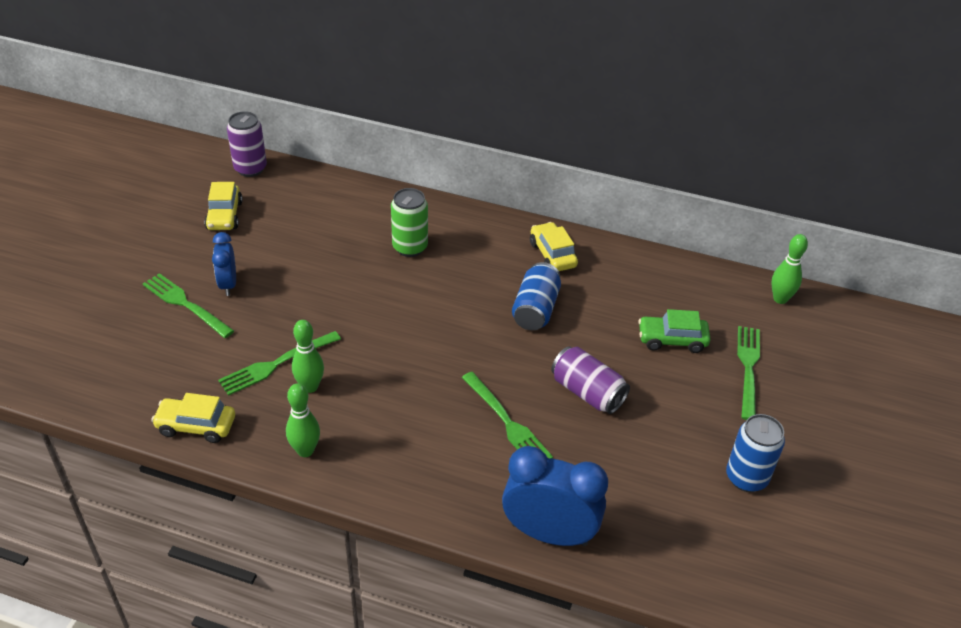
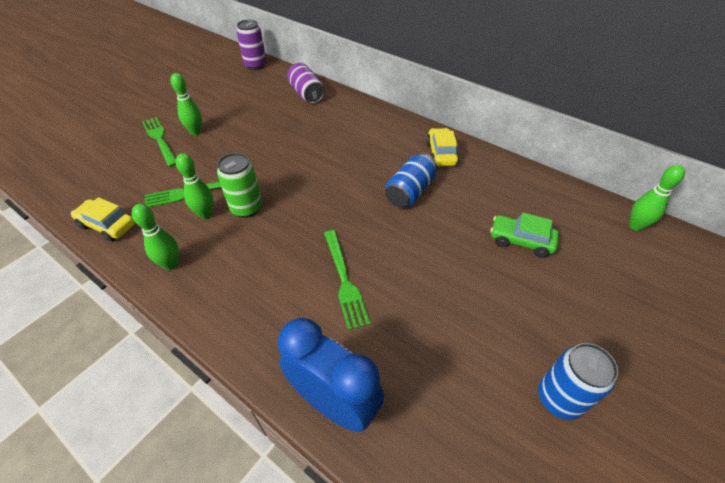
camera: 20 degrees right, 5 degrees up
(224, 216) = (221, 90): yellow car -> none
(228, 284) = (196, 132): blue clock -> green bowling pin
(410, 247) = (334, 130): green can -> green can (246, 208)
(587, 392) = (426, 270): purple can -> purple can (306, 94)
(748, 368) = (588, 283): green fork -> none

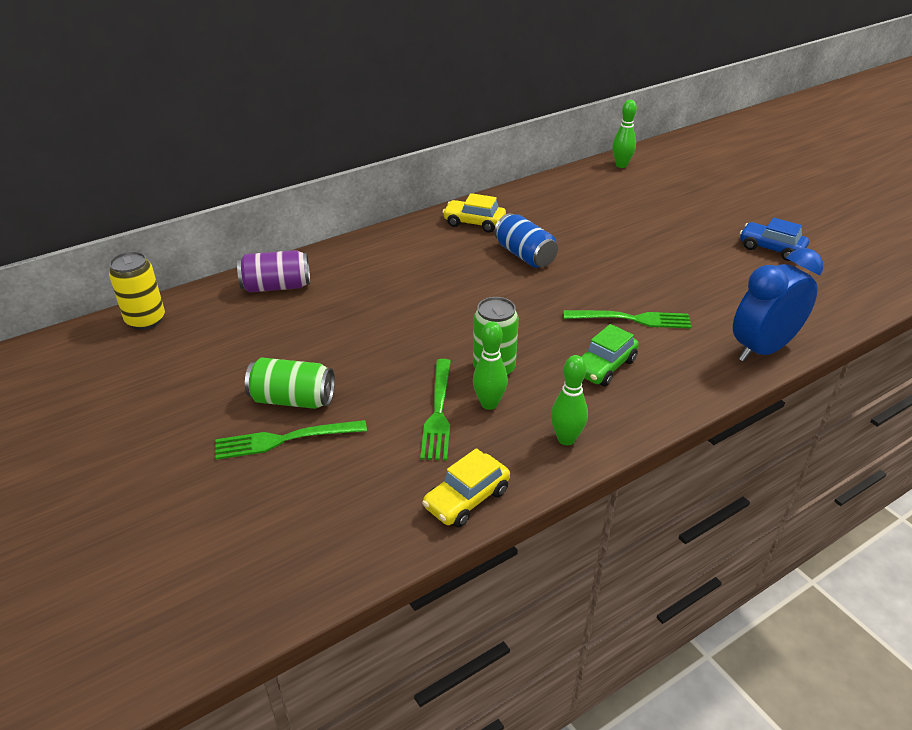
camera: 70 degrees left, 10 degrees down
(196, 132) = (293, 400): green bowling pin -> green can
(255, 65) = (146, 320): purple can -> yellow can
(521, 241) = (617, 217): green car -> green car (604, 367)
(559, 398) = (771, 248): blue can -> blue car

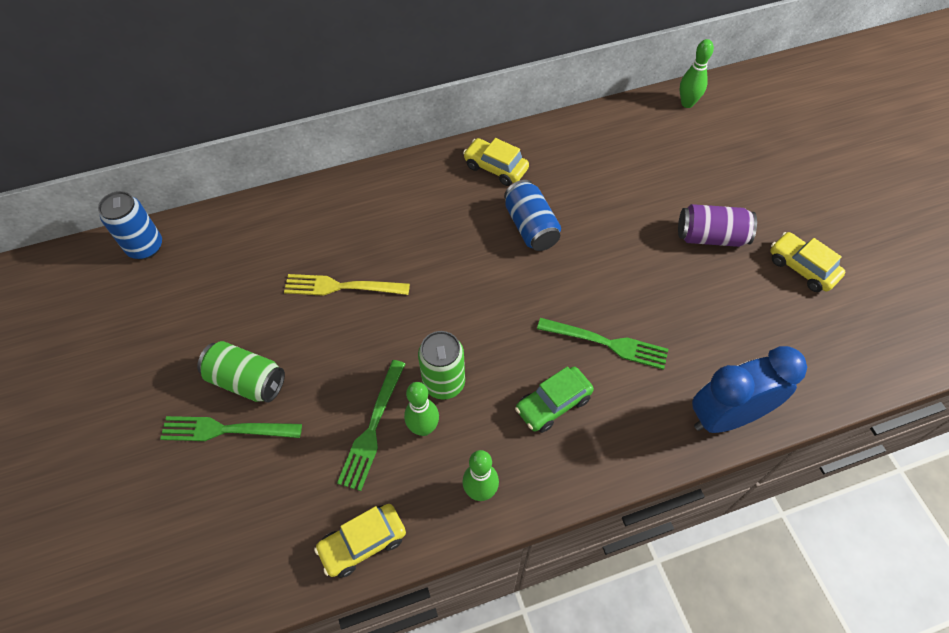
camera: 15 degrees right, 20 degrees up
(146, 320) = (145, 247): yellow can -> blue can
(276, 287) = (274, 225): purple can -> purple can (711, 237)
(363, 319) = (342, 287): none -> yellow fork
(771, 248) = (802, 268): blue car -> yellow car

